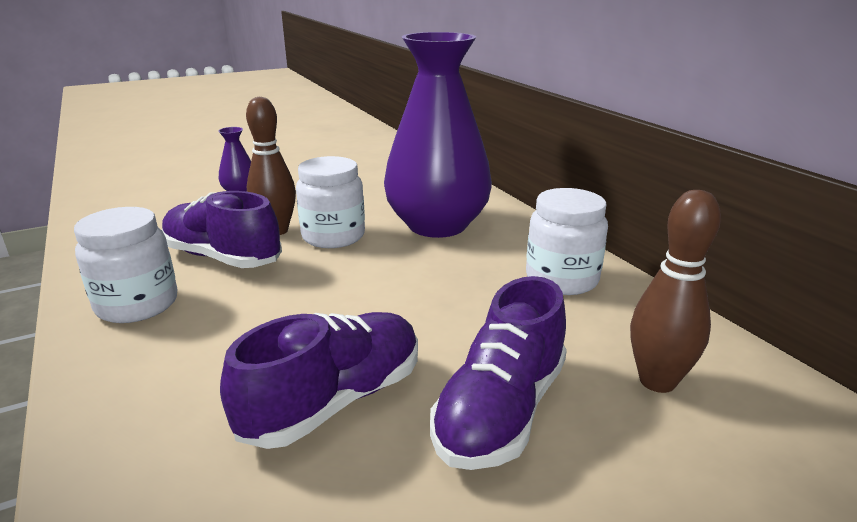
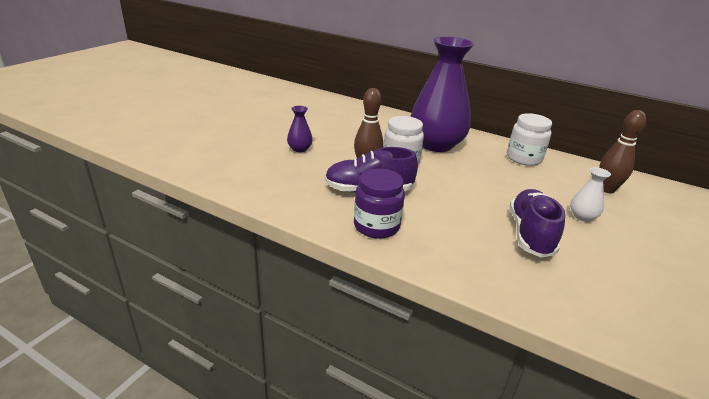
camera: 35 degrees left, 5 degrees up
(137, 304) = (376, 226): white jar -> purple jar
(501, 411) = (582, 216): purple shoe -> white vase

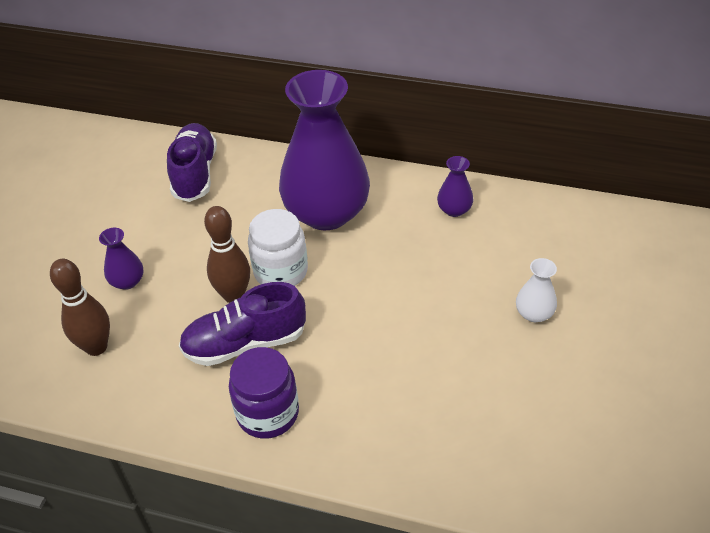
camera: 10 degrees left, 15 degrees up
(524, 158) = (454, 210): white jar -> purple vase
(530, 234) = (468, 368): purple shoe -> purple shoe (195, 174)
(606, 189) = (566, 247): brown bowling pin -> brown bowling pin (96, 347)

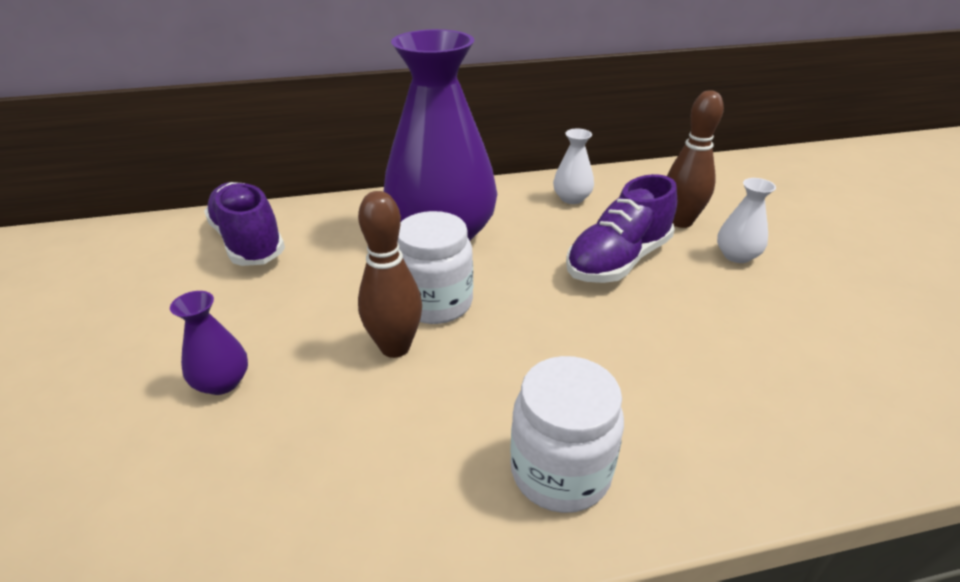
camera: 30 degrees left, 10 degrees down
(96, 347) = (220, 490): brown bowling pin -> brown bowling pin (680, 222)
(245, 343) = (455, 396): purple shoe -> purple shoe (618, 260)
(268, 413) = (560, 471): purple jar -> white jar
(454, 210) = (572, 198): purple vase -> white vase

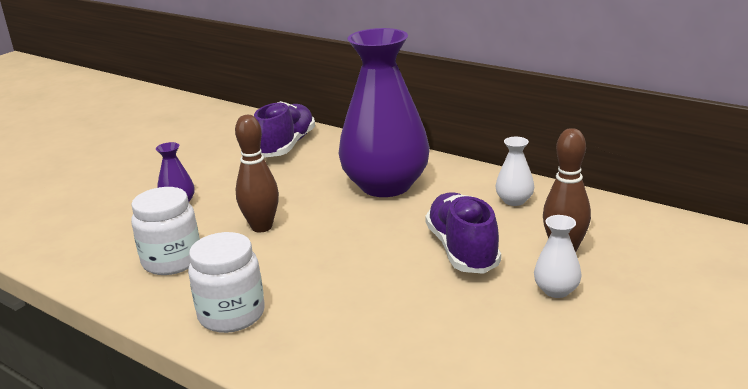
camera: 50 degrees right, 10 degrees down
(436, 303) = (315, 218): white jar -> white jar (172, 261)
(618, 260) = (462, 250): purple shoe -> purple shoe turned 75 degrees clockwise

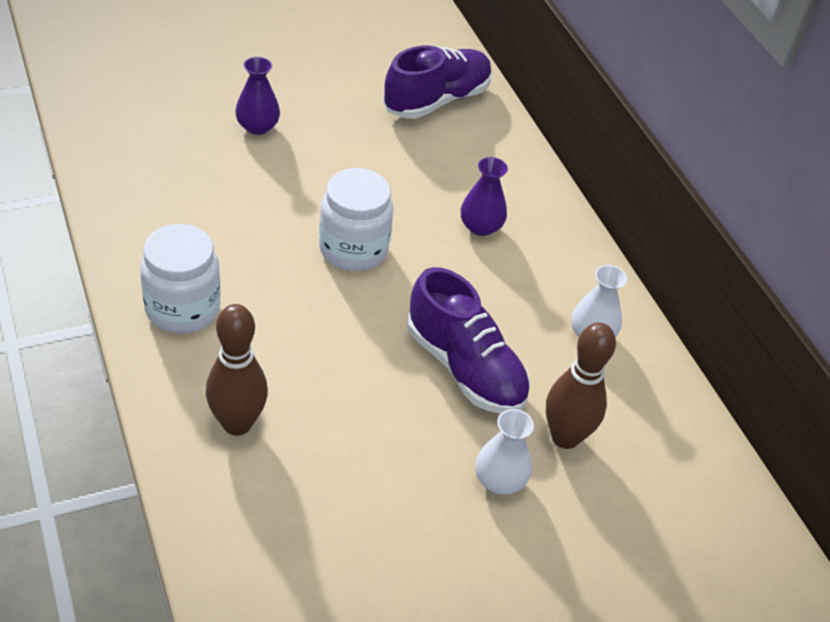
camera: 25 degrees right, 20 degrees up
(172, 261) = (188, 205): white jar -> white jar (353, 249)
(261, 227) = (305, 210): brown bowling pin -> brown bowling pin (237, 423)
(386, 185) = (480, 227): purple vase -> purple vase, size x0.40
(462, 250) = (464, 367): purple shoe -> purple shoe turned 120 degrees clockwise

